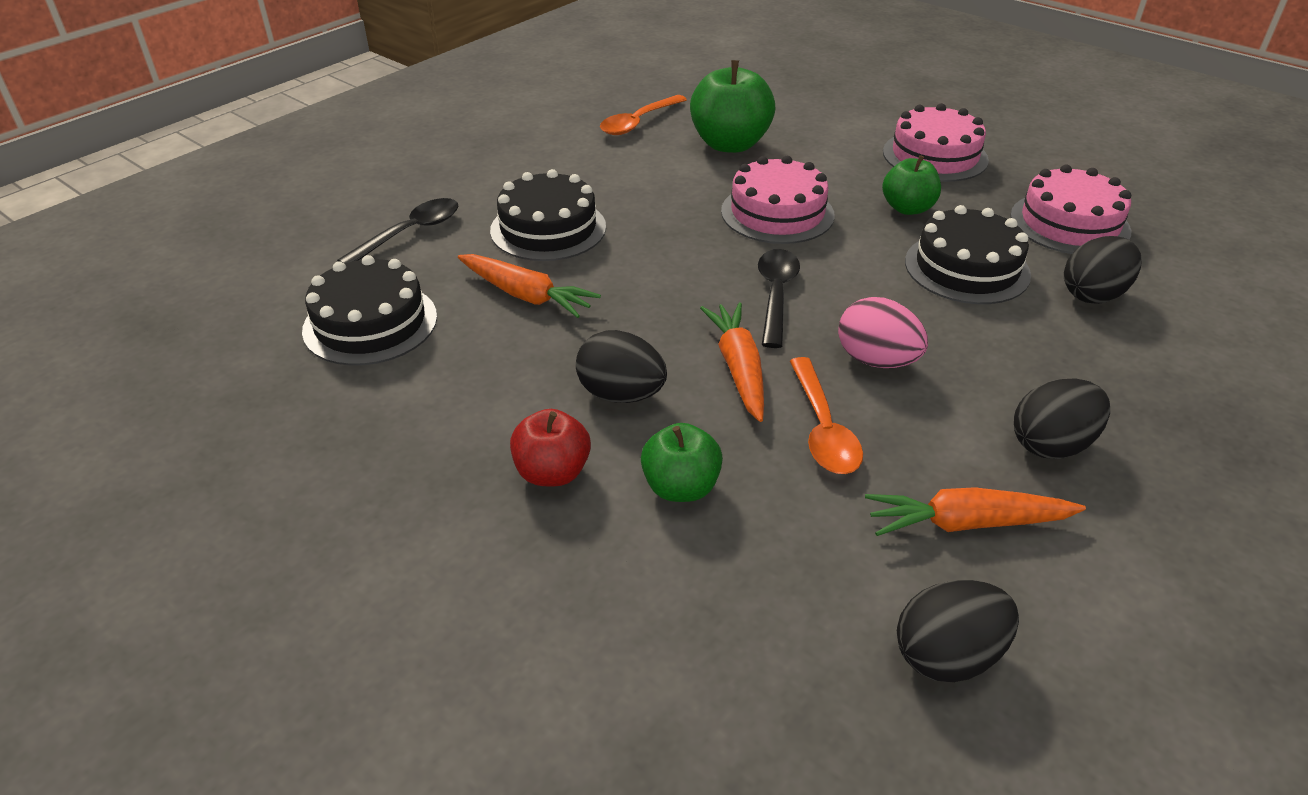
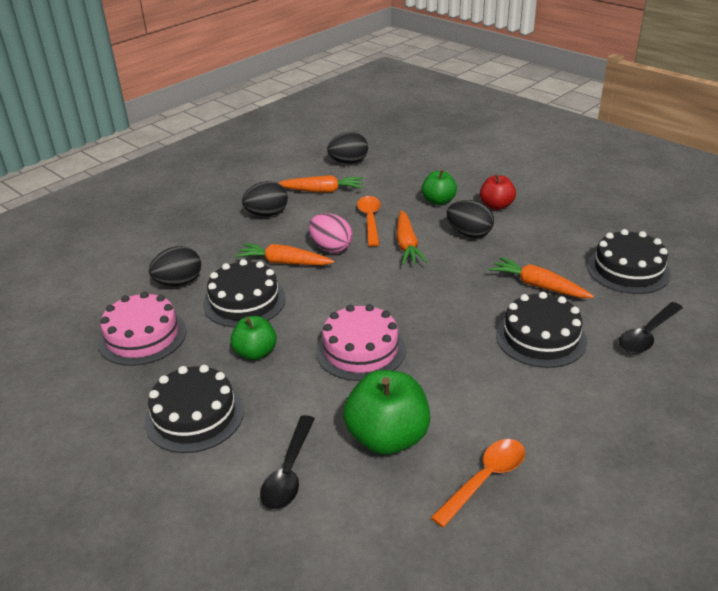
camera: 175 degrees left, 5 degrees down
(776, 295) = (377, 284): black spoon -> black spoon (289, 472)
(935, 156) = (194, 415): pink cake -> black cake
(945, 331) = (284, 262): none -> orange carrot

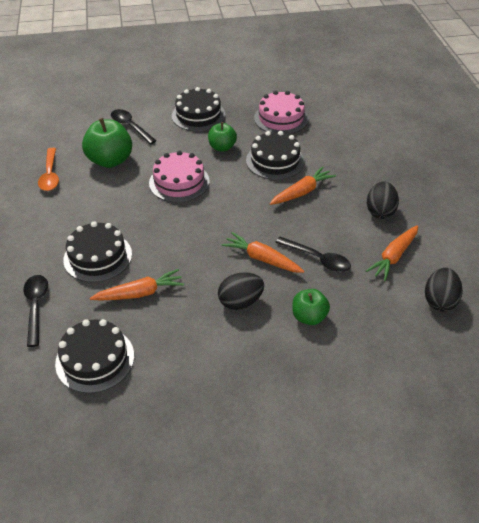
camera: 125 degrees right, 10 degrees up
(179, 282) = (323, 145): black egg -> none
(331, 248) = (298, 220): pink egg -> none
(370, 220) = (317, 259): orange spoon -> black spoon
(496, 206) = (264, 350): red apple -> none

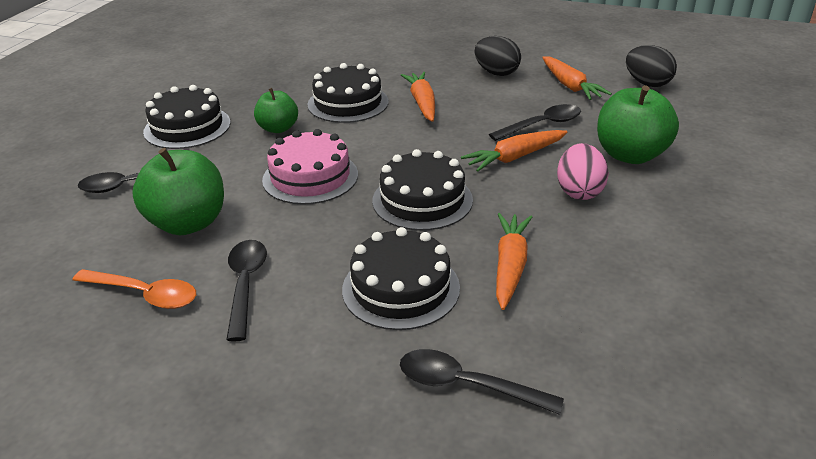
camera: 60 degrees left, 10 degrees down
(72, 202) = (245, 285): none -> black spoon
(95, 359) = (621, 342): black cake -> black cake (422, 200)
(240, 302) = (579, 191): black egg -> pink egg
(281, 118) = (274, 78): pink cake -> none
(309, 317) = (630, 155): green apple -> green apple, size x1.64

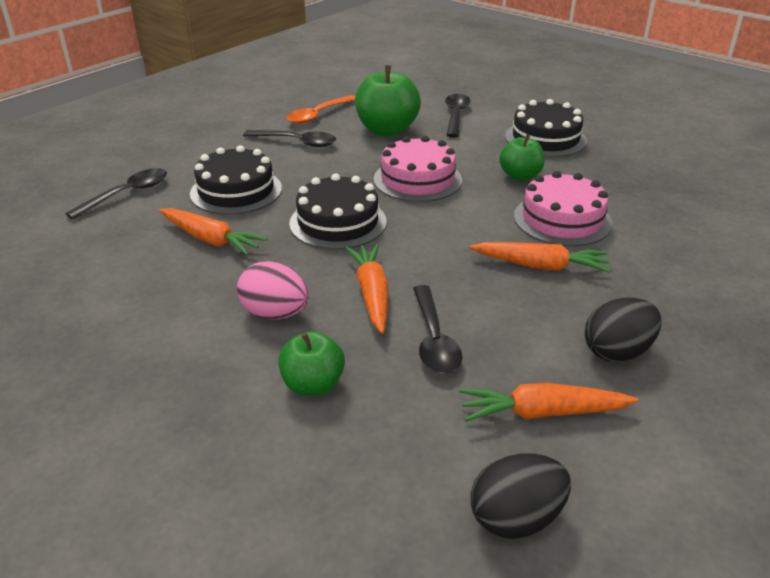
camera: 110 degrees right, 0 degrees up
(348, 103) = (562, 219): black cake -> pink cake
(630, 155) = (313, 385): green apple -> green apple, size x0.61

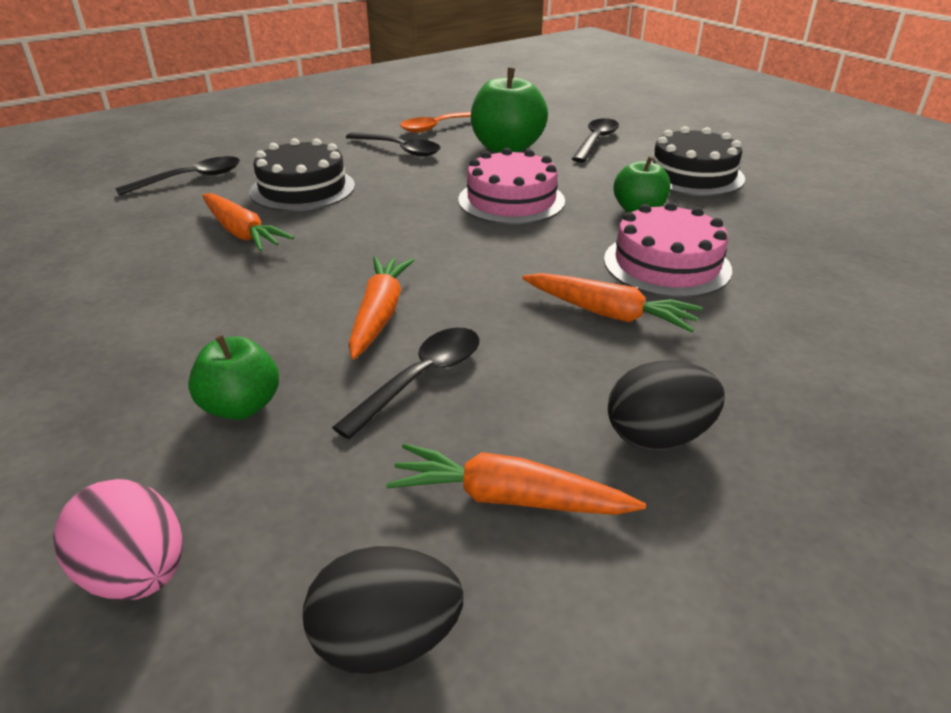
camera: 15 degrees right, 0 degrees up
(275, 314) = (255, 319): pink egg -> pink egg (137, 574)
(338, 222) = (391, 233): black cake -> none
(434, 339) = (421, 379): black spoon -> black spoon turned 150 degrees counterclockwise

